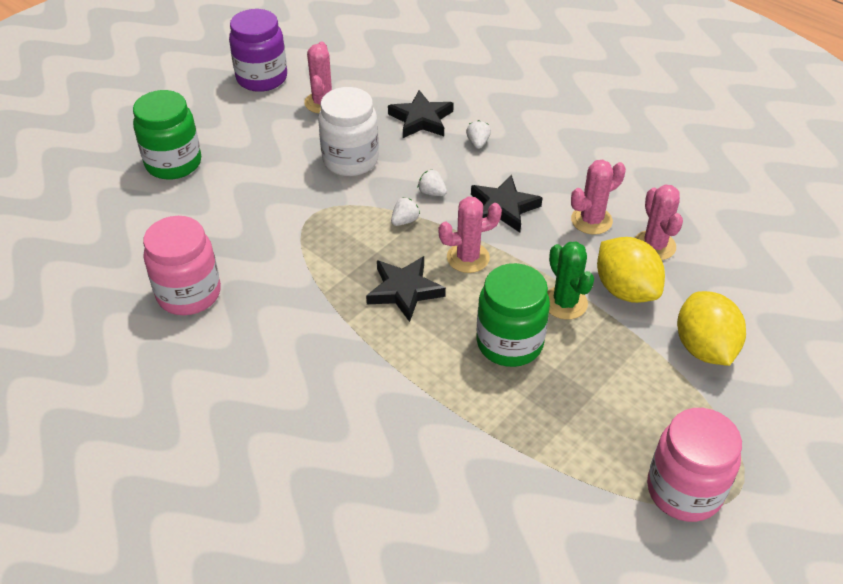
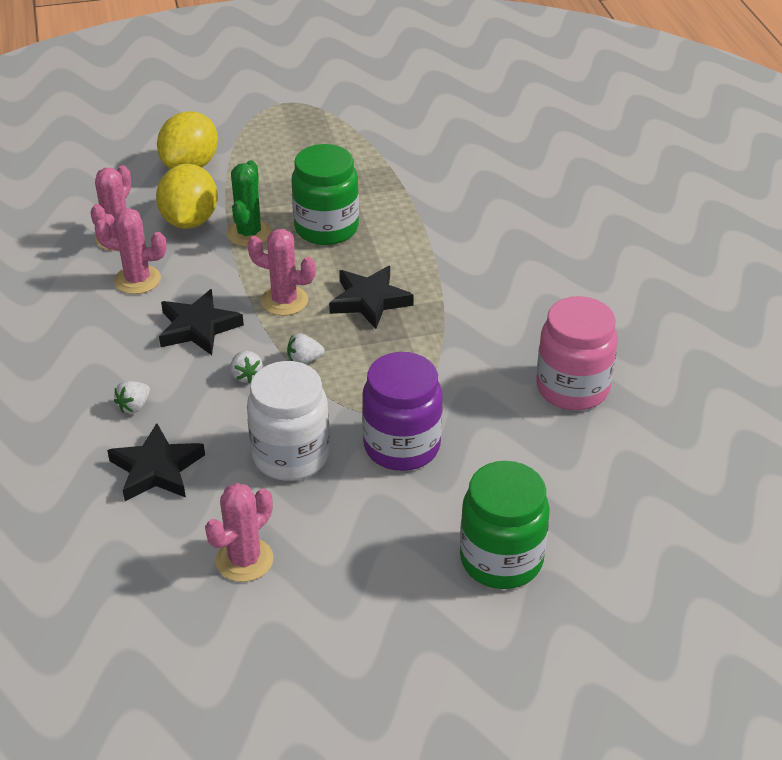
camera: 145 degrees left, 5 degrees down
(262, 78) = (285, 653): purple jar -> purple jar (402, 446)
(684, 490) = (314, 115): pink jar -> none

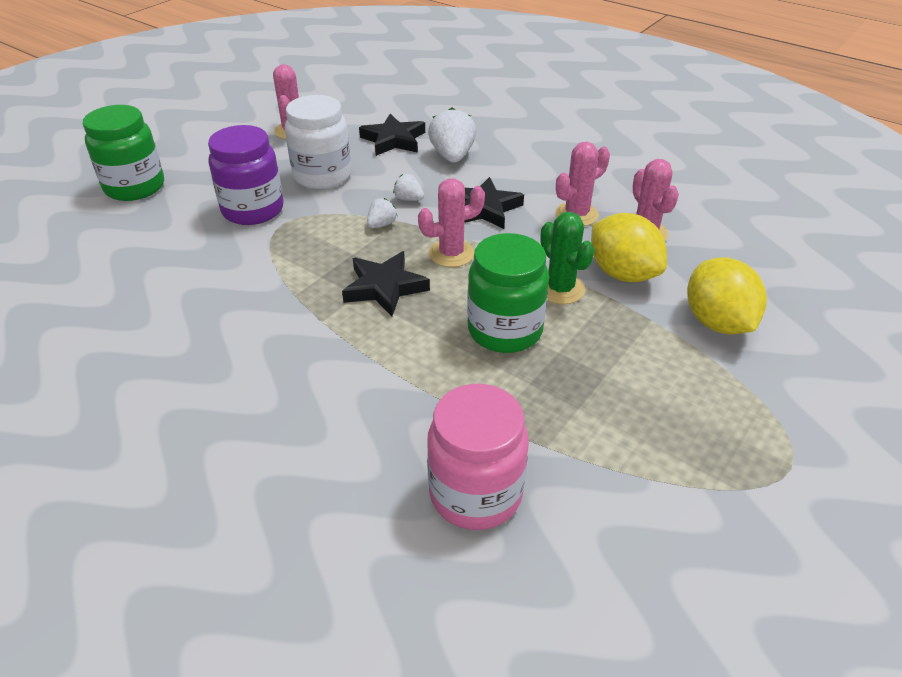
camera: 140 degrees right, 0 degrees up
(134, 406) = (452, 156): white strawberry -> white strawberry, size x1.90
(572, 388) = (143, 304): pink jar -> pink jar (475, 494)

